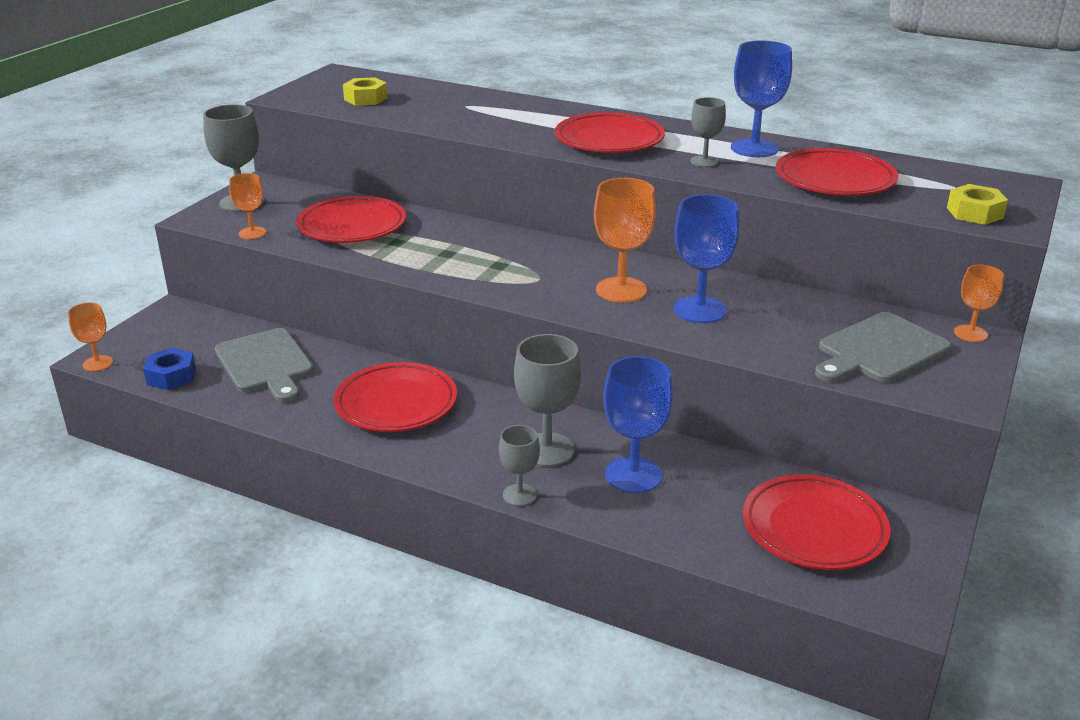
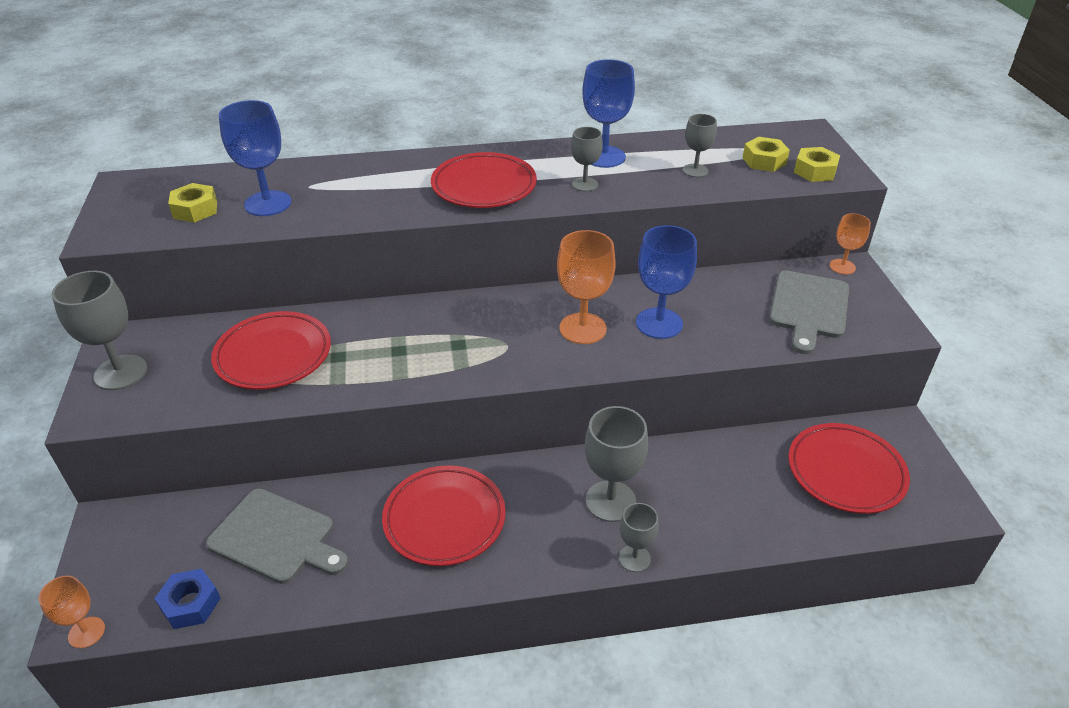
camera: 35 degrees left, 10 degrees up
(252, 233) = (176, 407): orange goblet -> none
(633, 475) = (693, 491): blue goblet -> blue goblet (268, 203)
(834, 180) = (695, 170): red plate -> grey goblet
(926, 191) = (764, 161): none -> yellow nut

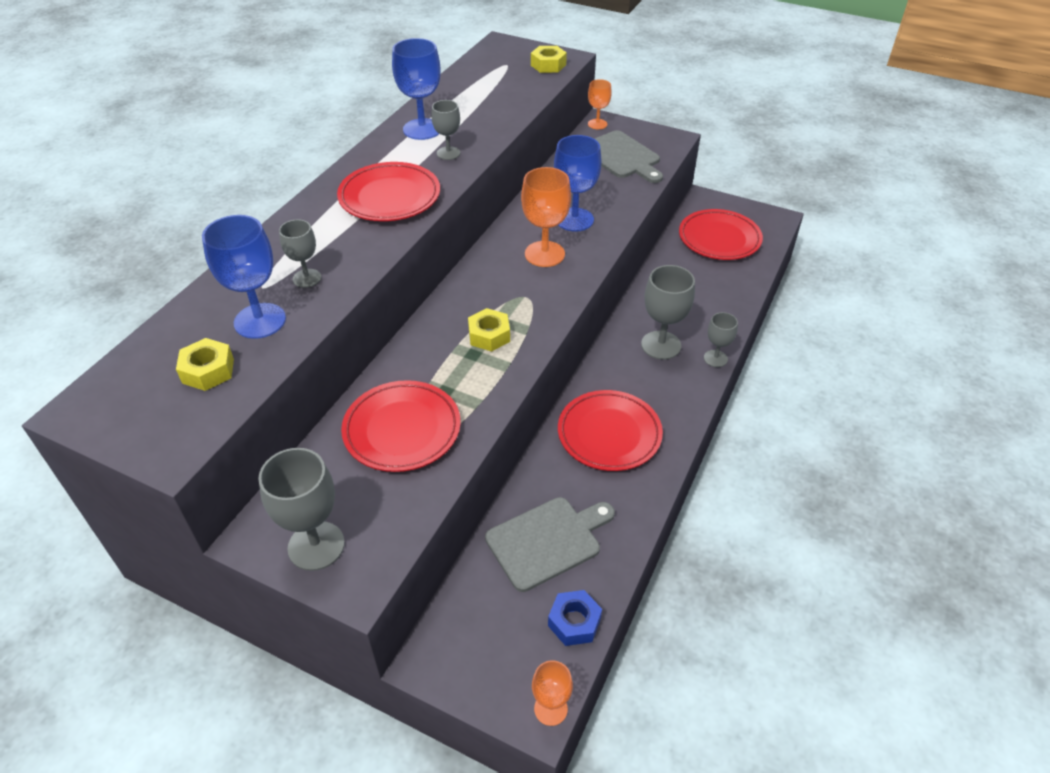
camera: 55 degrees left, 5 degrees up
(695, 170) = (490, 104): grey goblet -> grey goblet (307, 278)
(764, 161) = (513, 75): yellow nut -> yellow nut (489, 335)

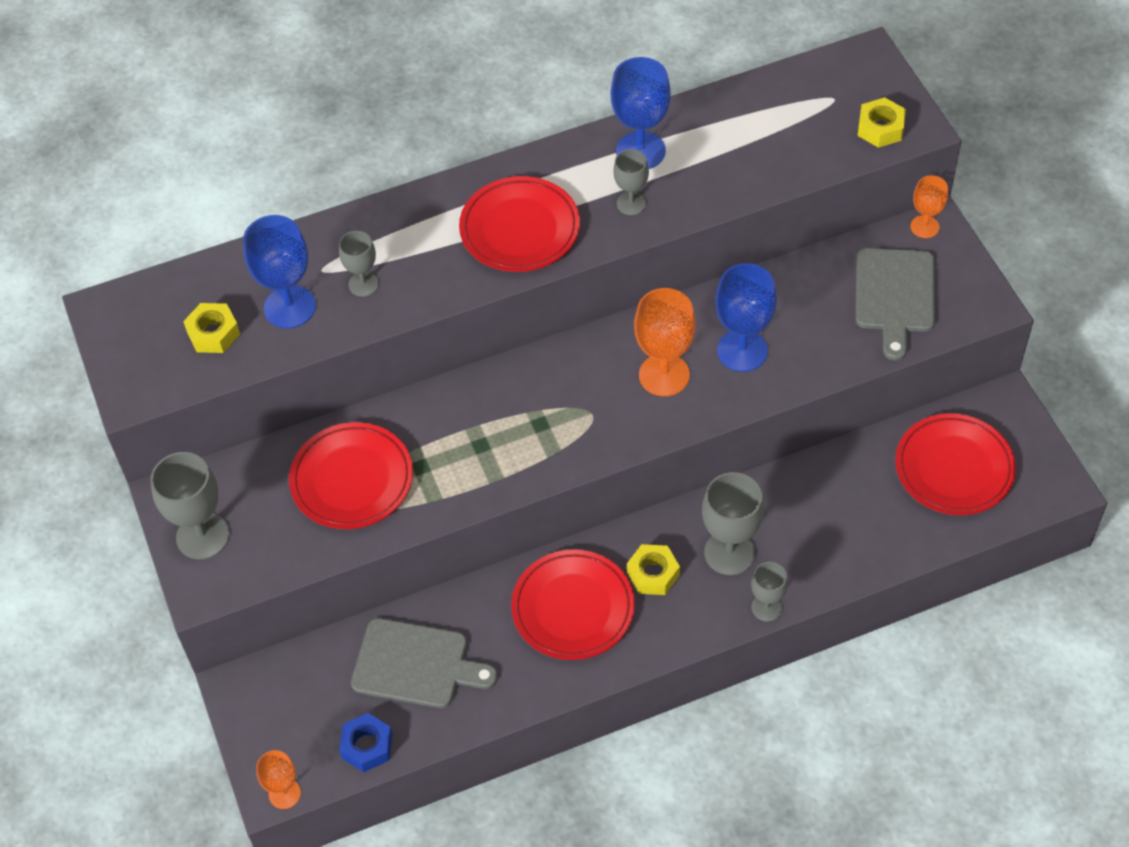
camera: 45 degrees right, 10 degrees up
(489, 335) = (514, 435): yellow nut -> yellow nut (653, 574)

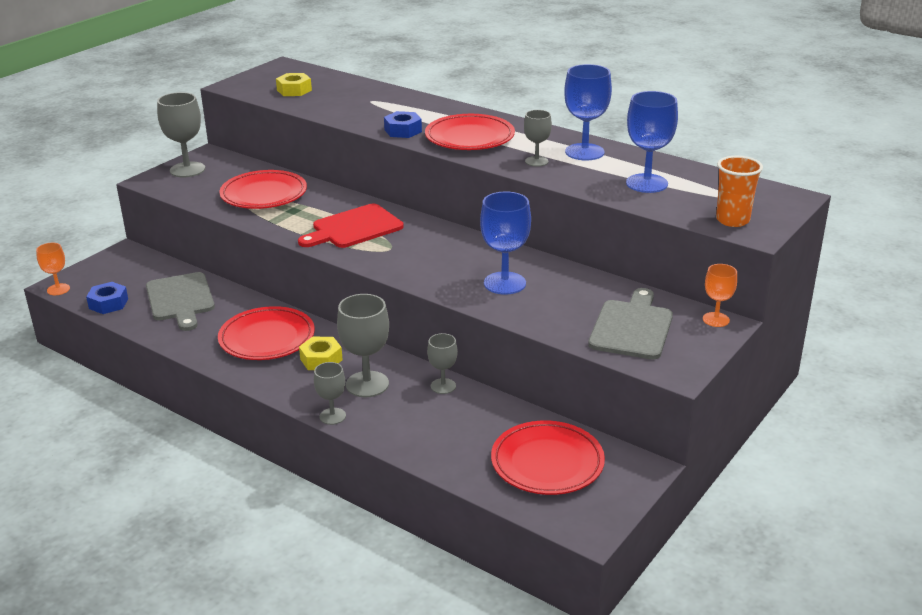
camera: 55 degrees right, 25 degrees down
(289, 307) = (334, 101): blue goblet -> blue goblet (646, 183)
(363, 284) = (373, 112): grey goblet -> grey goblet (443, 386)
(446, 280) = (403, 131): none -> blue nut
(515, 426) = (353, 228): none -> red cutting board
(664, 375) = (450, 262): orange goblet -> none
(880, 128) = (732, 220): yellow nut -> orange cup
(894, 296) = (632, 327): grey cutting board -> grey cutting board turned 135 degrees clockwise

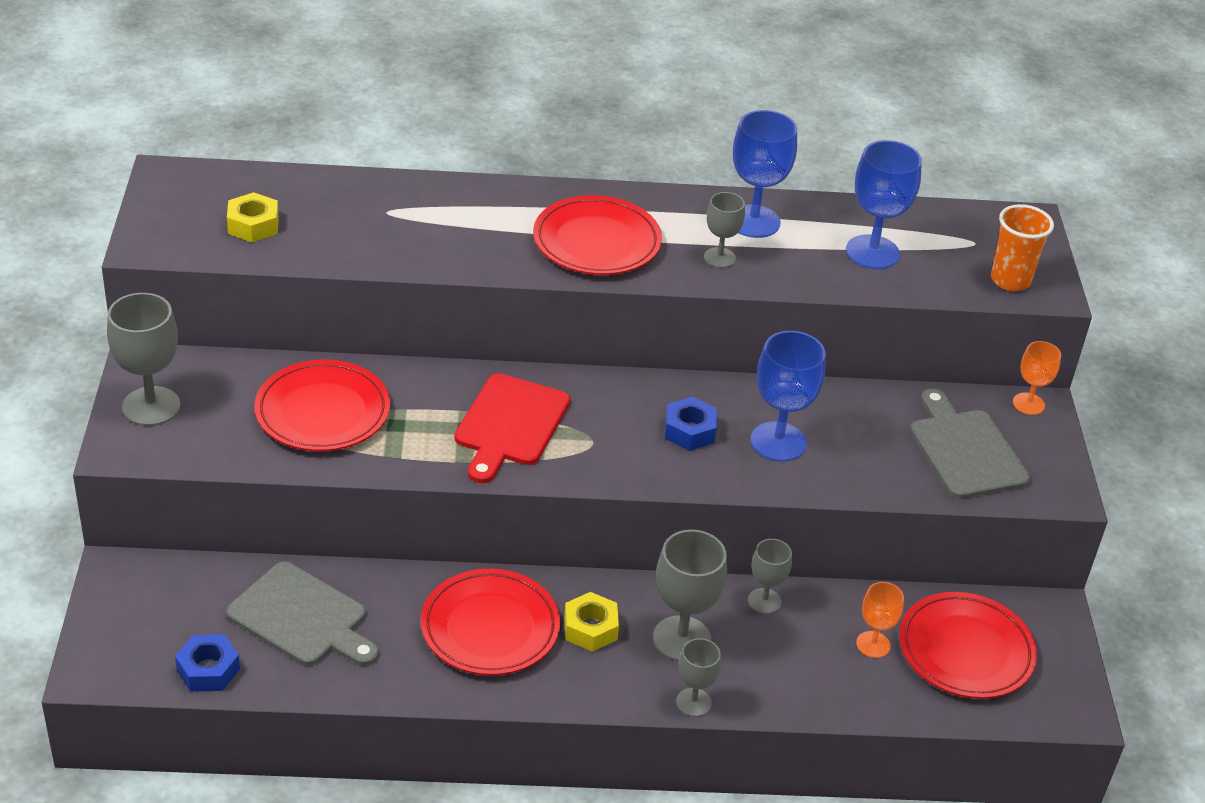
camera: 40 degrees left, 10 degrees up
(58, 289) = (100, 680): orange goblet -> orange goblet (873, 644)
(403, 131) = (500, 258): blue nut -> blue nut (689, 431)

